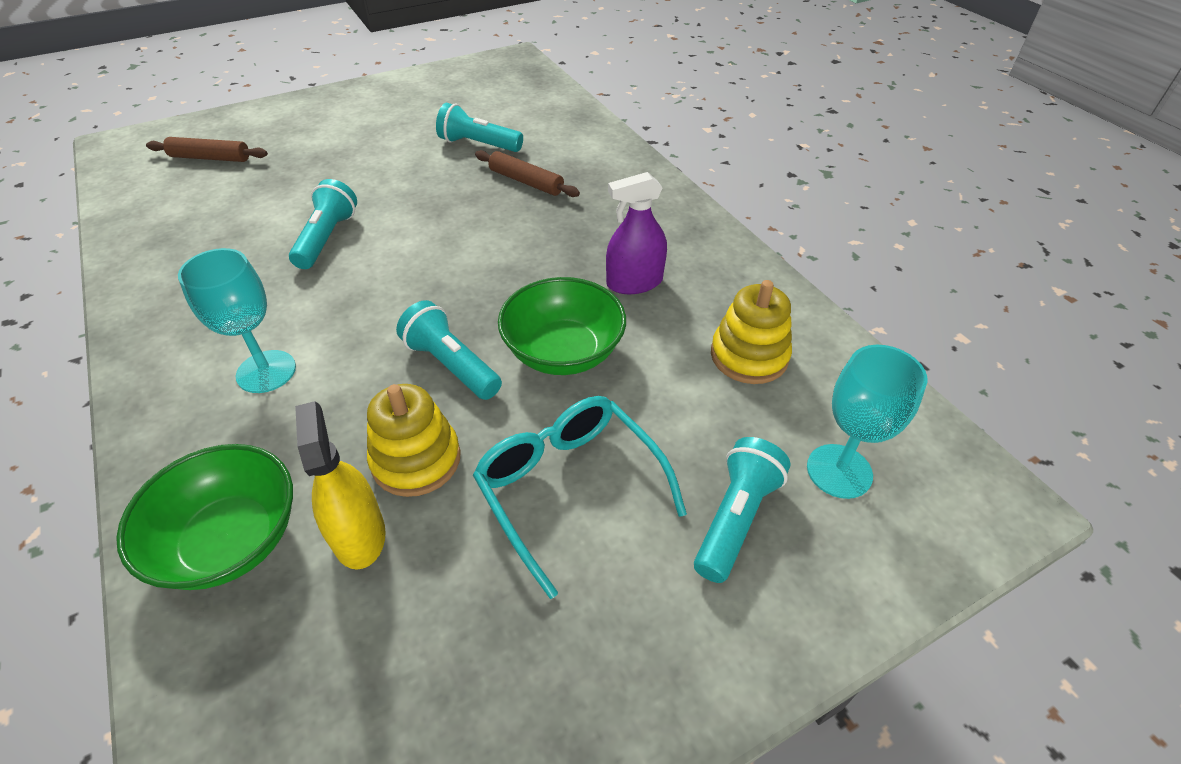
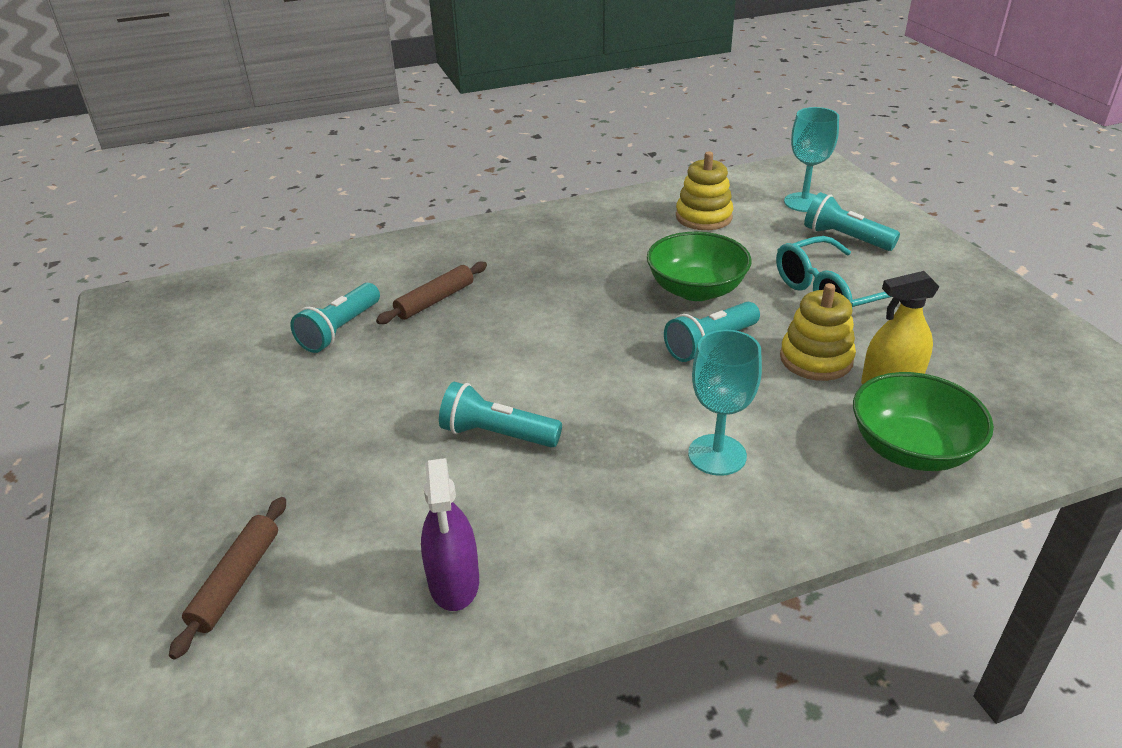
camera: 80 degrees left, 10 degrees down
(634, 282) = (613, 253): purple spray bottle -> purple spray bottle (454, 581)

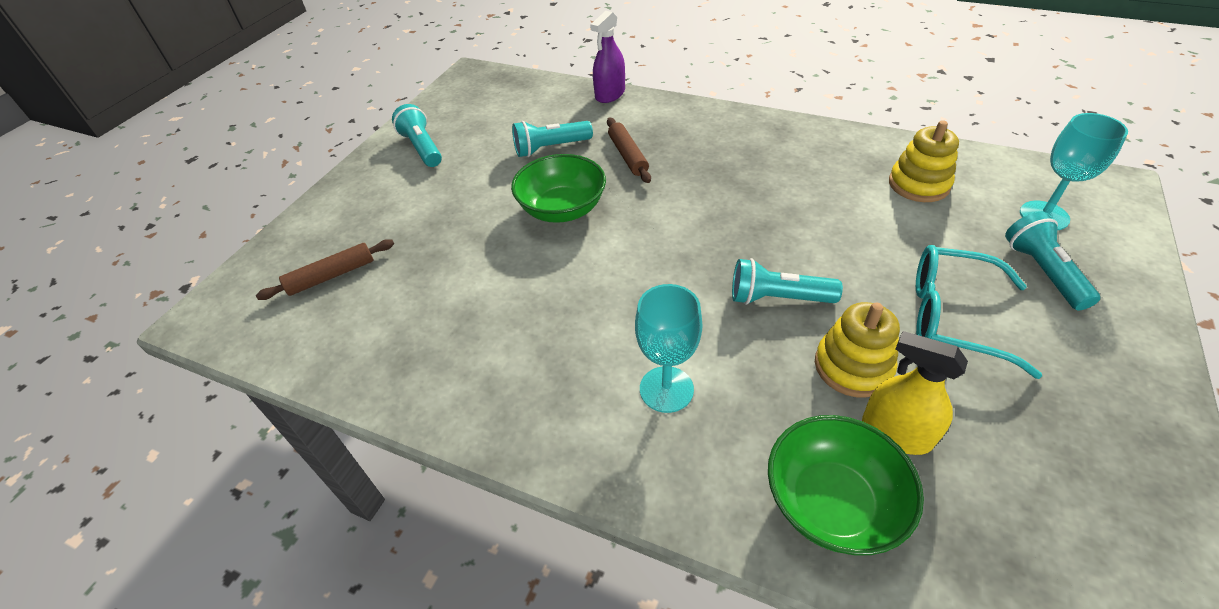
camera: 45 degrees right, 10 degrees up
(435, 300) = (628, 156): brown rolling pin -> brown rolling pin turned 75 degrees clockwise
(454, 581) = (413, 355): purple spray bottle -> purple spray bottle (610, 94)
(497, 434) = (549, 275): turquoise flashlight -> turquoise flashlight (422, 148)
(696, 290) = (826, 246): green bowl -> green bowl (562, 209)

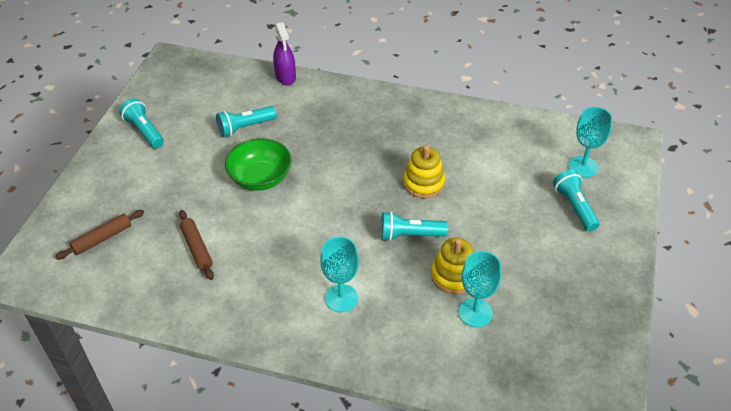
camera: 10 degrees left, 0 degrees up
(610, 94) = (285, 76): purple spray bottle -> purple spray bottle turned 45 degrees counterclockwise
(628, 156) = (304, 132): brown rolling pin -> brown rolling pin (197, 248)
(831, 502) = (437, 353): green bowl -> none
(896, 433) = (475, 313): yellow spray bottle -> turquoise goblet
(918, 184) = (506, 147): yellow stacking toy -> yellow stacking toy (424, 183)
(952, 317) = (515, 240): turquoise glasses -> none

